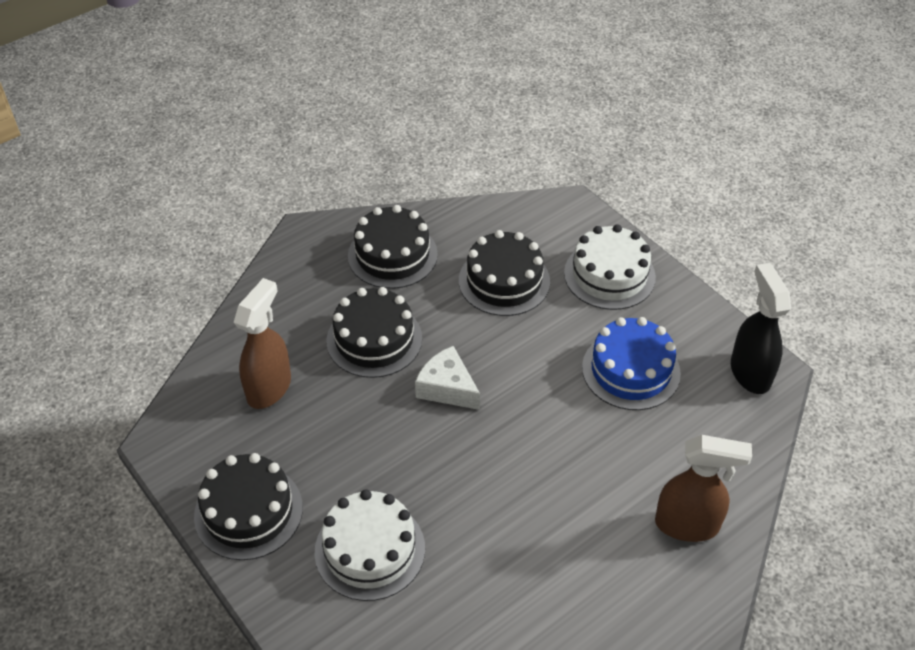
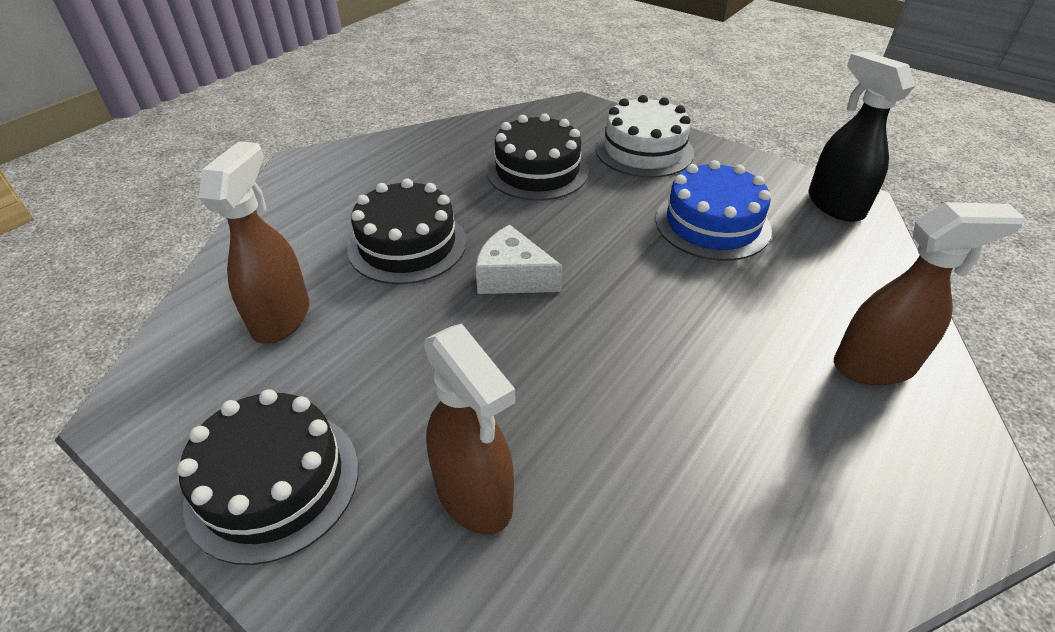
camera: 15 degrees left, 5 degrees down
(370, 550) = (474, 496): white cake -> brown spray bottle
(392, 255) = (406, 167): black cake -> none

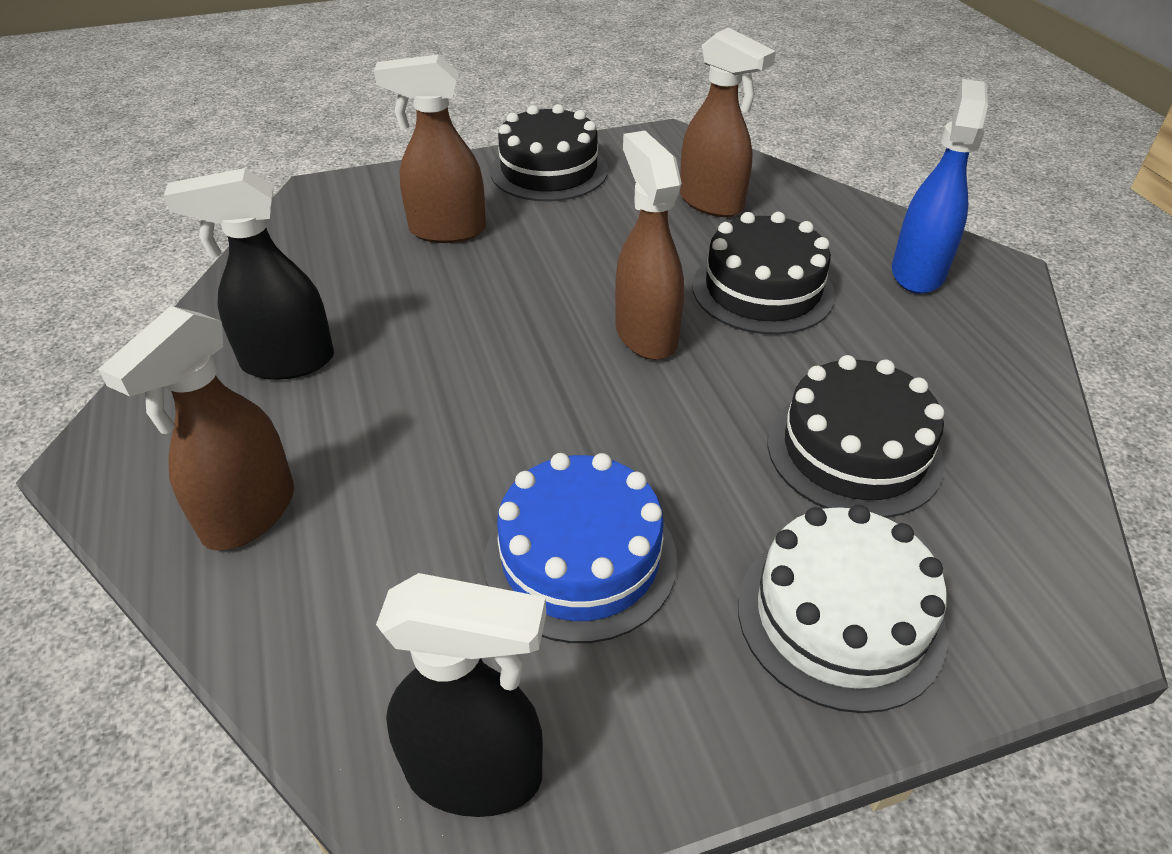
camera: 125 degrees right, 0 degrees up
(330, 189) = (917, 272): none -> blue spray bottle
(513, 277) = (645, 334): white cheese -> brown spray bottle
(765, 467) = (287, 362): none -> black spray bottle

